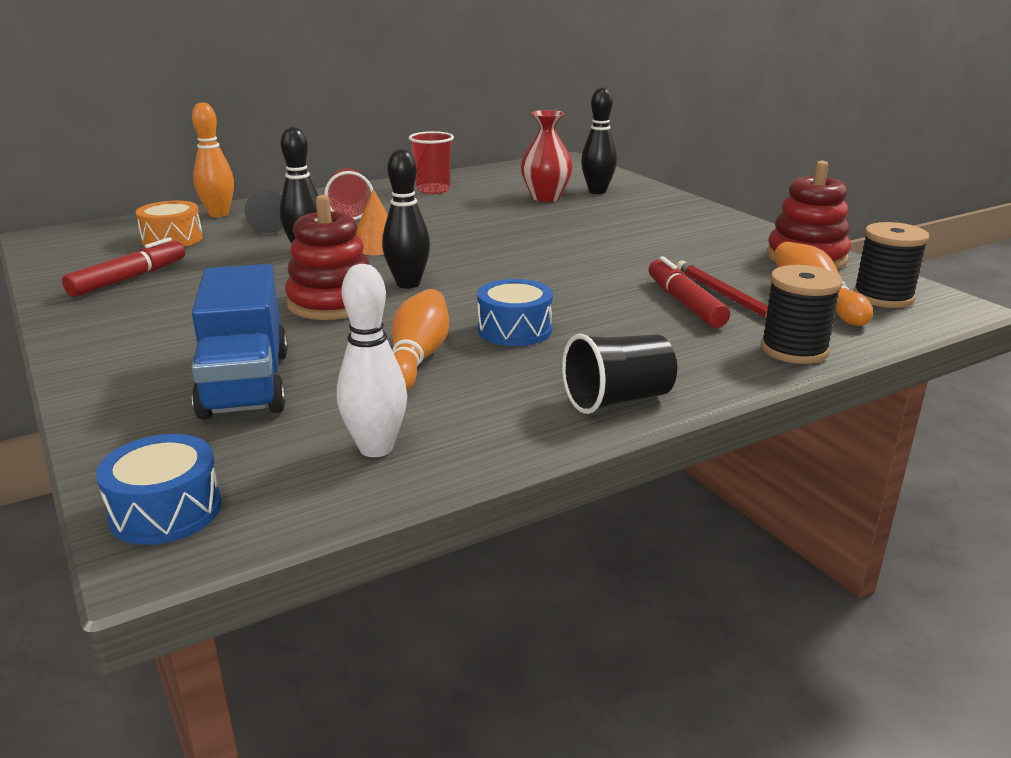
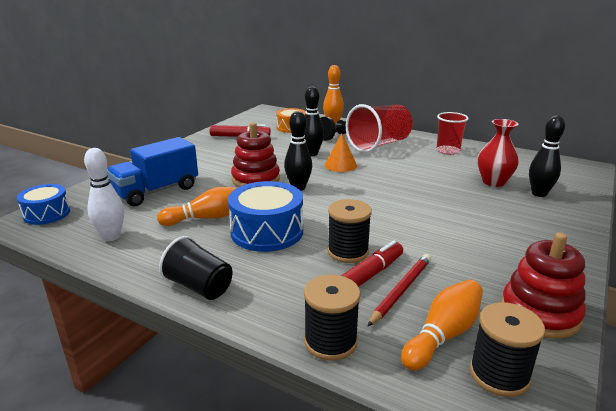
camera: 60 degrees right, 0 degrees up
(350, 212) = (379, 145): red cup -> red cup, size x1.60
(514, 330) = (267, 232): blue drum -> blue drum, size x1.58
(620, 299) = (348, 252): none -> black spool

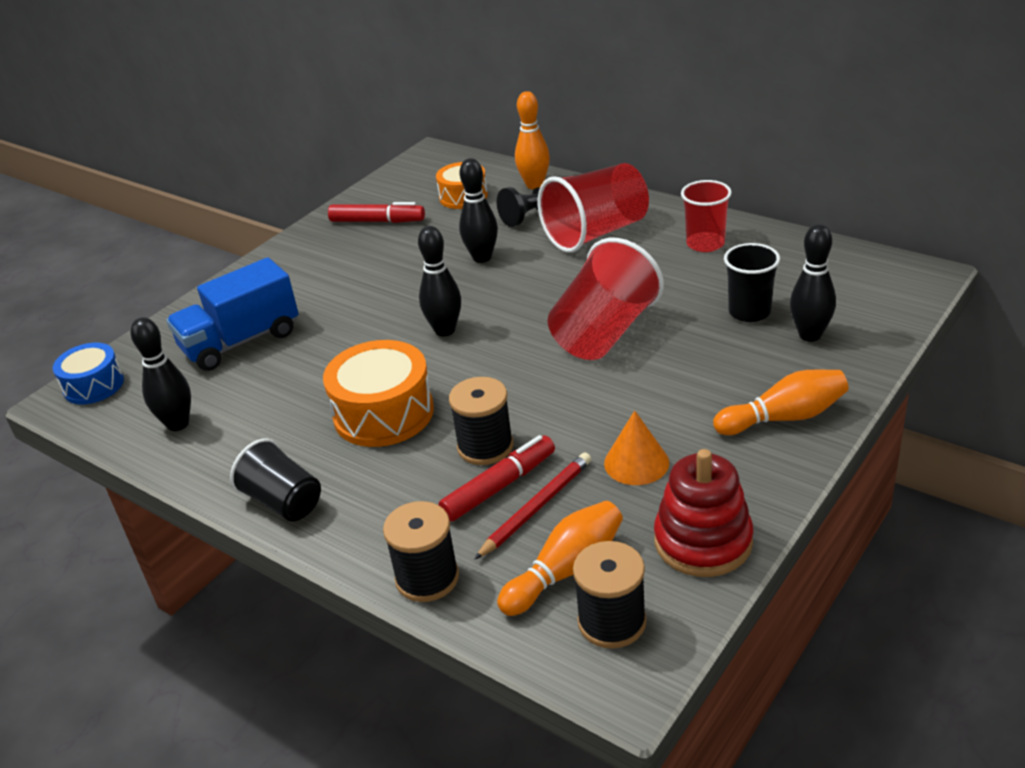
camera: 10 degrees right, 10 degrees up
(111, 237) = (178, 424): white bowling pin -> black bowling pin
(208, 218) = (307, 389): orange bowling pin -> orange bowling pin (784, 417)
(256, 179) = (385, 315): red stacking toy -> none
(267, 232) = (383, 413): blue drum -> orange drum
(340, 165) = (521, 281): orange cone -> orange cone (636, 463)
(405, 190) = (604, 332): none -> red cup
(493, 182) = (749, 312): red vase -> black cup

